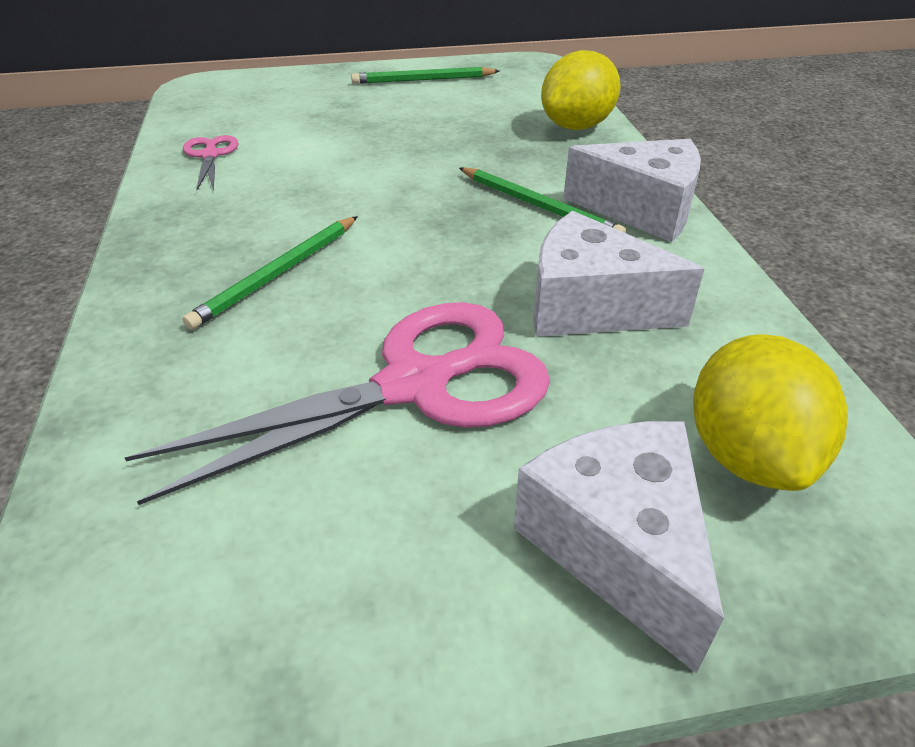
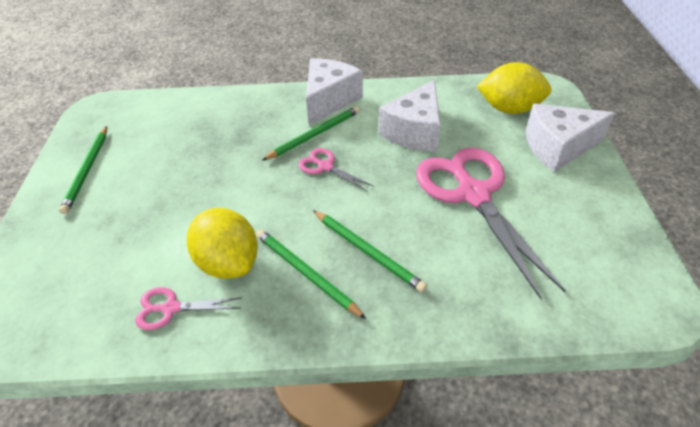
camera: 80 degrees left, 5 degrees up
(244, 229) = (306, 274): none -> green pencil
(462, 223) = (325, 167): none -> pink scissors
(576, 126) = (216, 106): yellow lemon -> yellow lemon (228, 262)

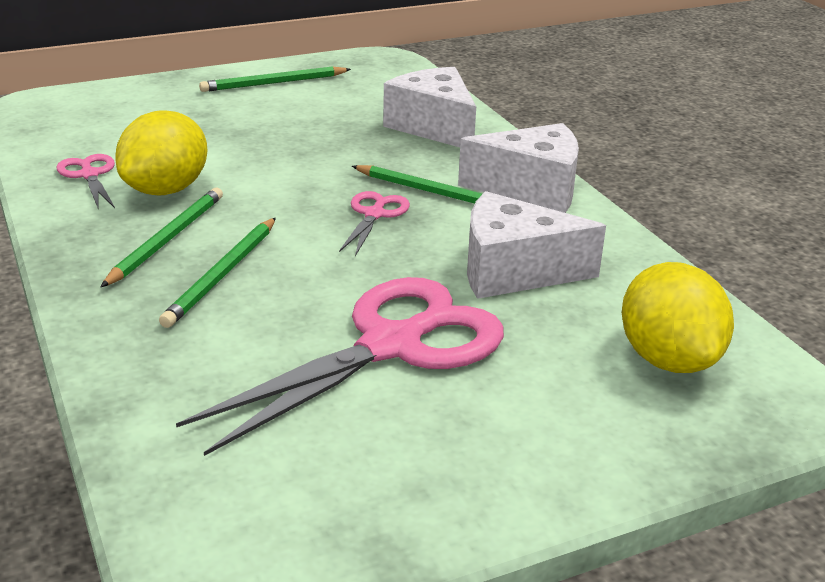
camera: 65 degrees right, 15 degrees down
(558, 147) = (592, 429): white cheese -> white cheese (434, 127)

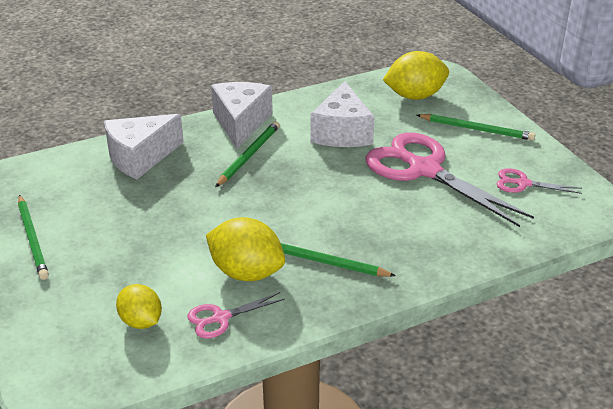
camera: 90 degrees left, 5 degrees up
(108, 136) = (141, 321): none -> yellow lemon
(223, 274) = (363, 232): green pencil -> green pencil (476, 129)
(374, 214) = (279, 179): pink scissors -> pink scissors (523, 183)

